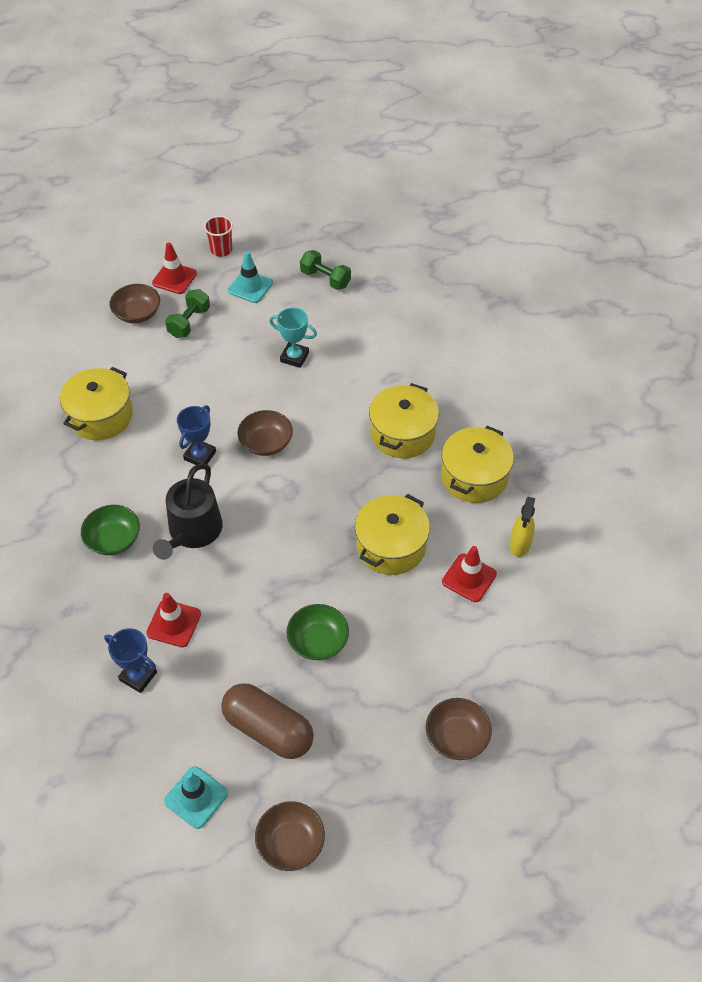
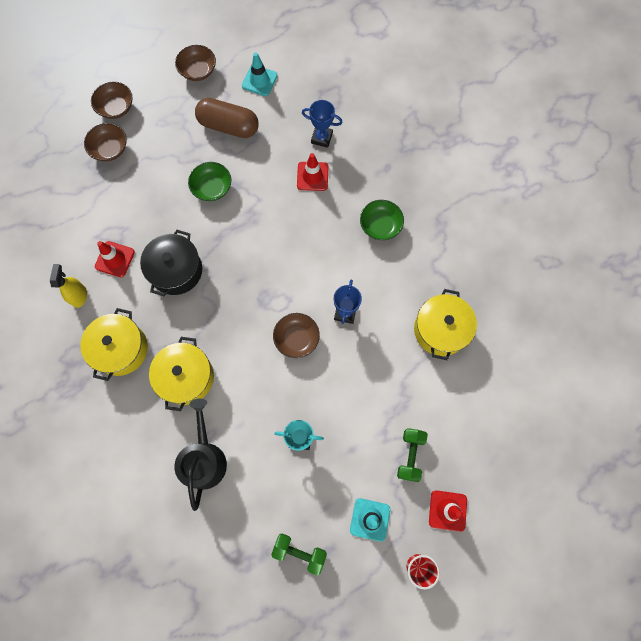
camera: 165 degrees right, 20 degrees up
(137, 313) = (462, 453): brown bowl -> brown bowl (116, 108)
(192, 532) = (325, 246): black watering can -> black watering can (204, 458)
(391, 546) = (176, 270): yellow pot -> black pot

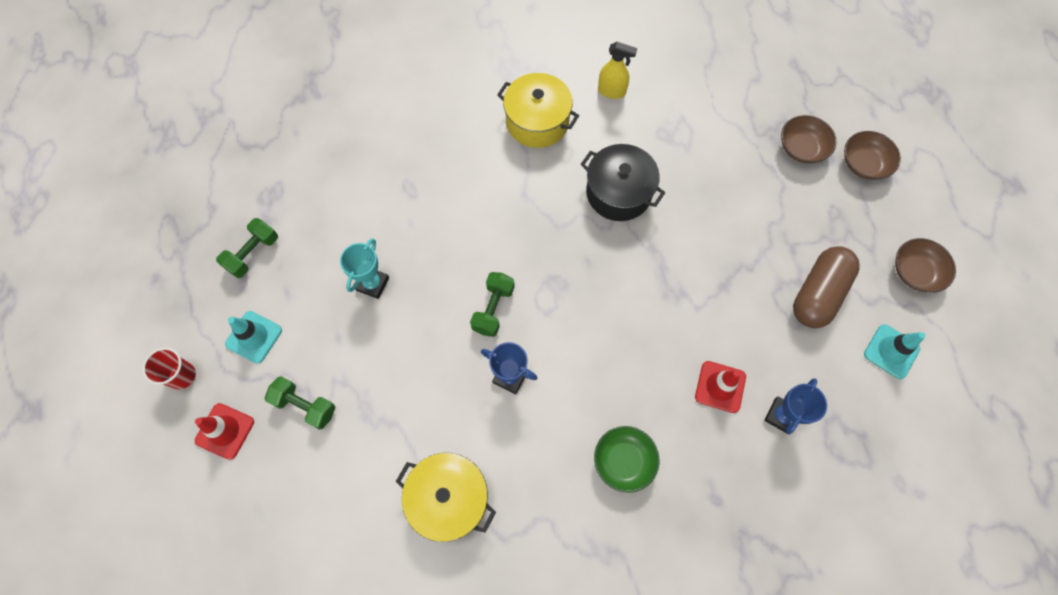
camera: 105 degrees right, 5 degrees down
(115, 259) = (649, 132): red traffic cone -> none
(186, 377) = (484, 180): yellow pot -> none
(204, 458) = (387, 181): black watering can -> none
(212, 188) = (725, 254): green bowl -> none
(296, 338) = (493, 309): brown bowl -> green dumbbell

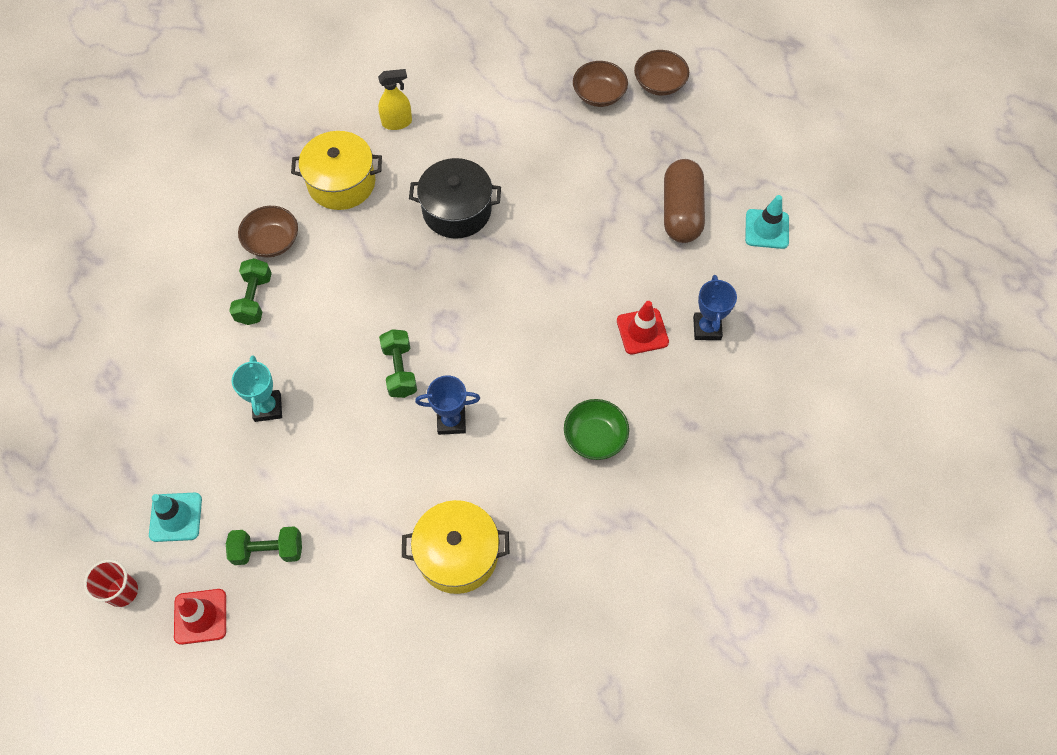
camera: 30 degrees left, 5 degrees down
(253, 254) = (125, 442): green dumbbell -> green dumbbell (254, 299)
(915, 272) = (751, 154): brown bowl -> brown bowl (272, 241)

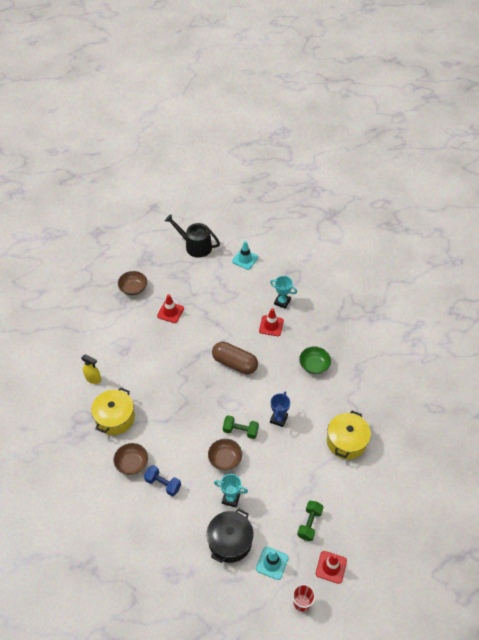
camera: 65 degrees left, 10 degrees down
(254, 299) = (163, 484): green dumbbell -> blue dumbbell
(397, 122) = (93, 379): yellow spray bottle -> yellow spray bottle turned 105 degrees clockwise
(457, 210) = (163, 372): black pot -> black pot (230, 541)
(581, 167) = (170, 312): none -> red traffic cone
(659, 83) = (143, 263): brown bowl -> brown bowl (225, 459)
(681, 212) = (218, 285): brown capsule -> brown capsule (235, 363)
(707, 328) = (282, 302): blue trophy -> turquoise trophy
(745, 141) = (195, 246): none -> black watering can

